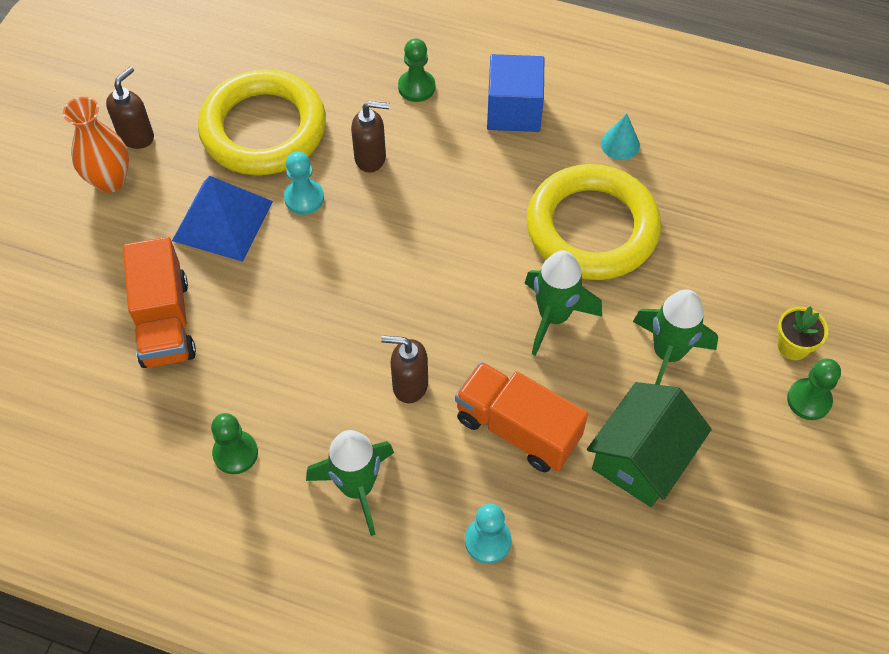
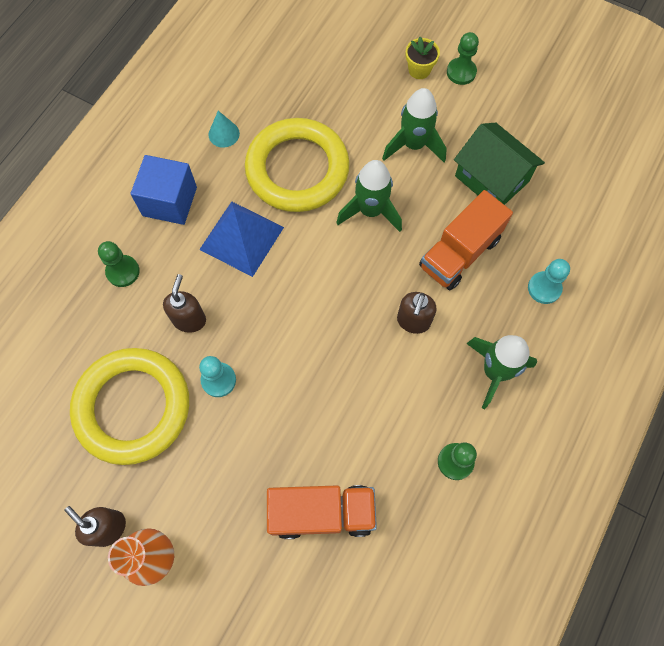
camera: 80 degrees left, 10 degrees up
(223, 221) = (226, 453): blue pyramid -> blue pyramid (242, 238)

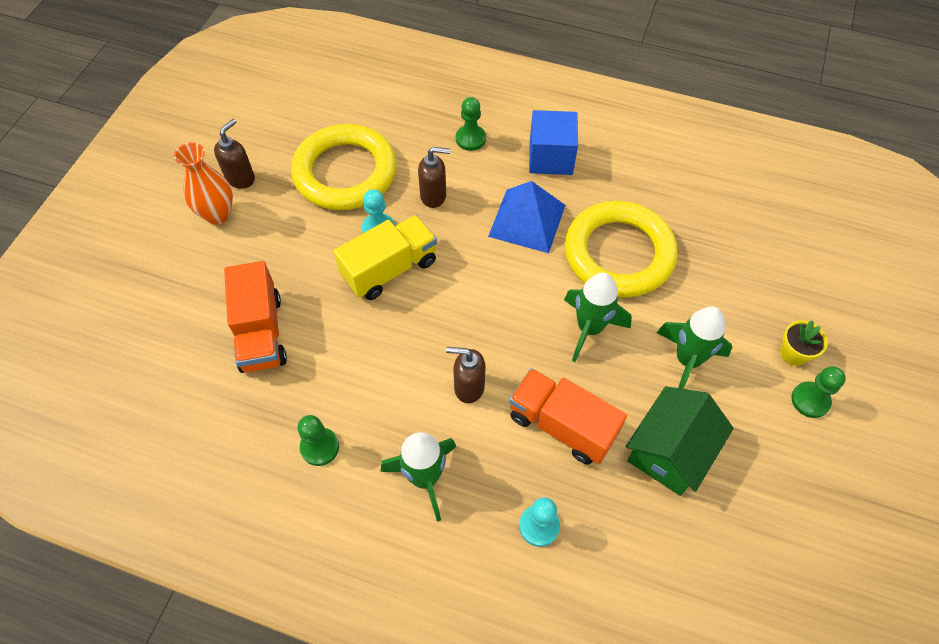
camera: 80 degrees right, 10 degrees down
(224, 134) = (639, 185): turquoise cone -> none
(271, 375) = (389, 269): none -> yellow truck

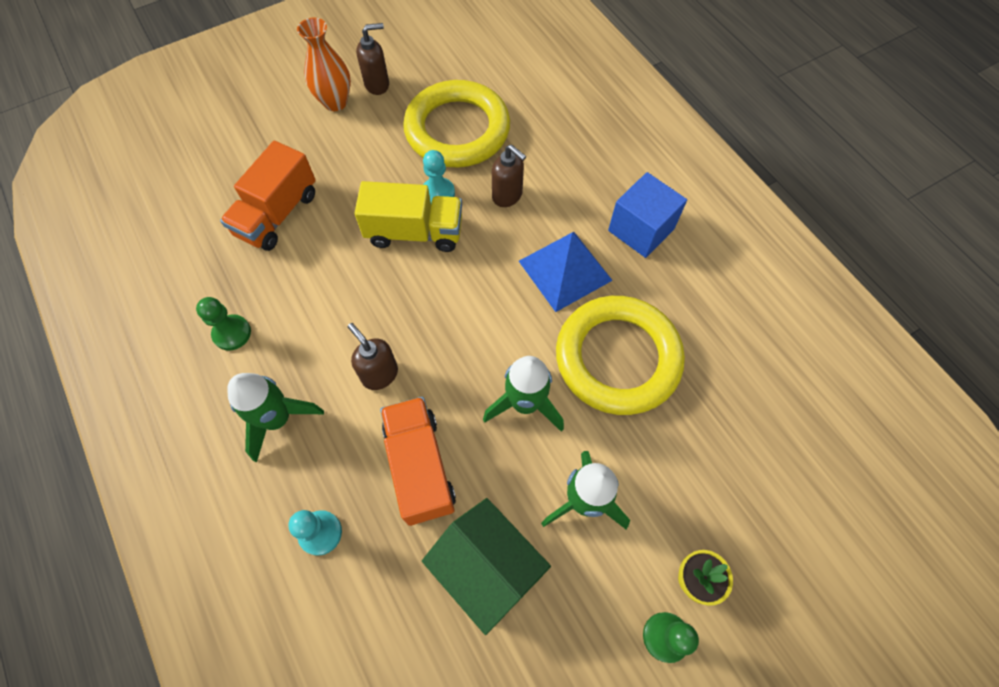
camera: 40 degrees right, 5 degrees up
(470, 139) = (586, 167): green pawn -> none
(670, 451) = (487, 567): green house -> green house turned 60 degrees clockwise

